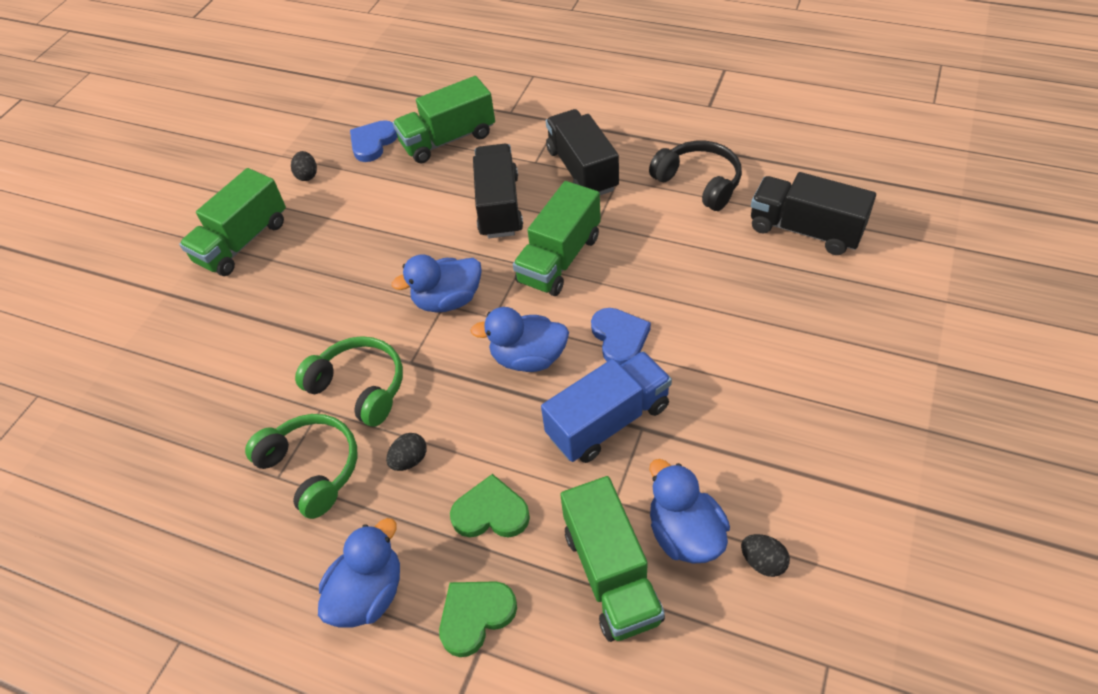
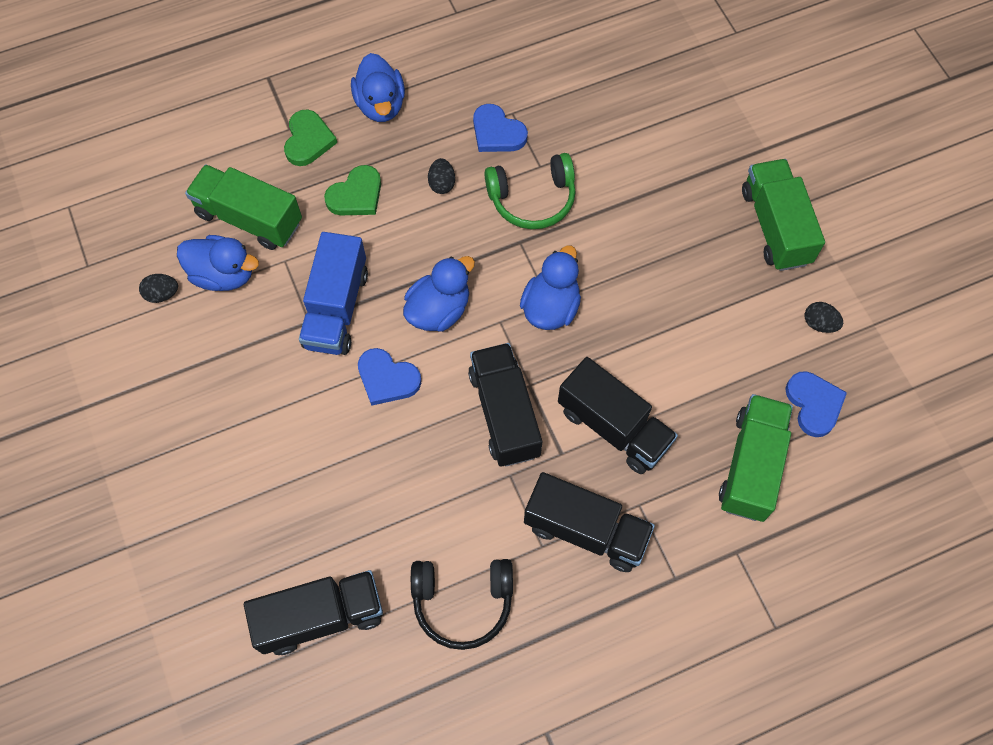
camera: 130 degrees right, 15 degrees up
(312, 469) = (497, 132): green headphones -> blue heart
(559, 259) = (504, 413): green truck -> black truck

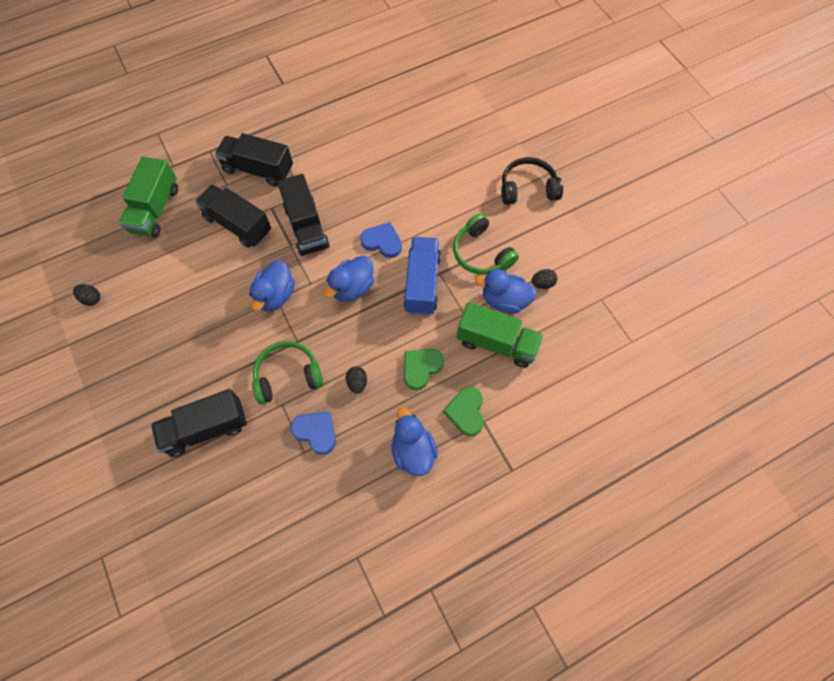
camera: 175 degrees right, 0 degrees up
(239, 348) = (481, 253): none -> green headphones
(321, 616) = (403, 120): black truck -> black truck (206, 428)
(462, 601) = (327, 132): black headphones -> black headphones (528, 188)
(775, 226) = (106, 368): green truck -> none
(814, 404) = (108, 247): blue heart -> none

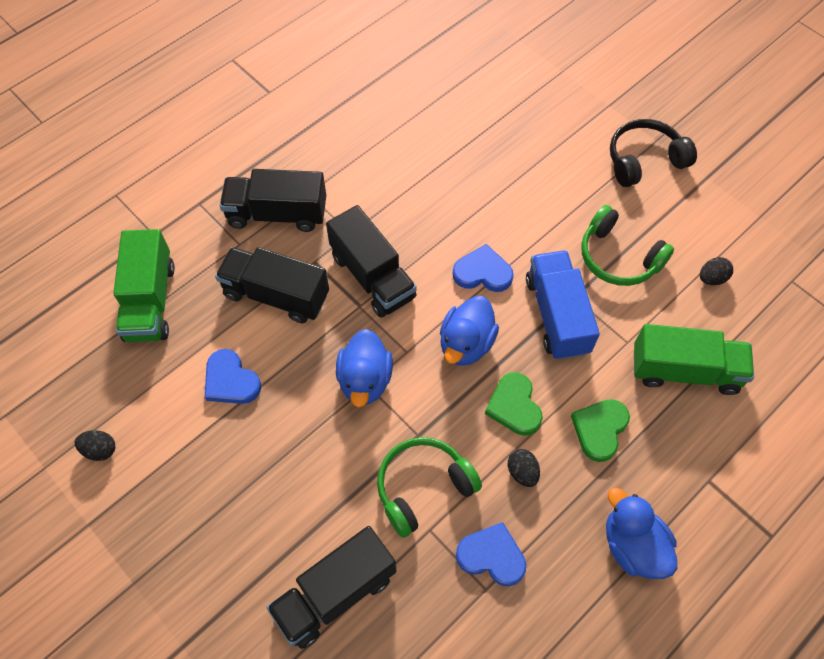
camera: 15 degrees left, 5 degrees down
(188, 274) = (231, 380): none -> blue heart
(466, 412) = (682, 474): green heart -> green heart (514, 406)
(504, 300) = (672, 312): blue duck -> none

